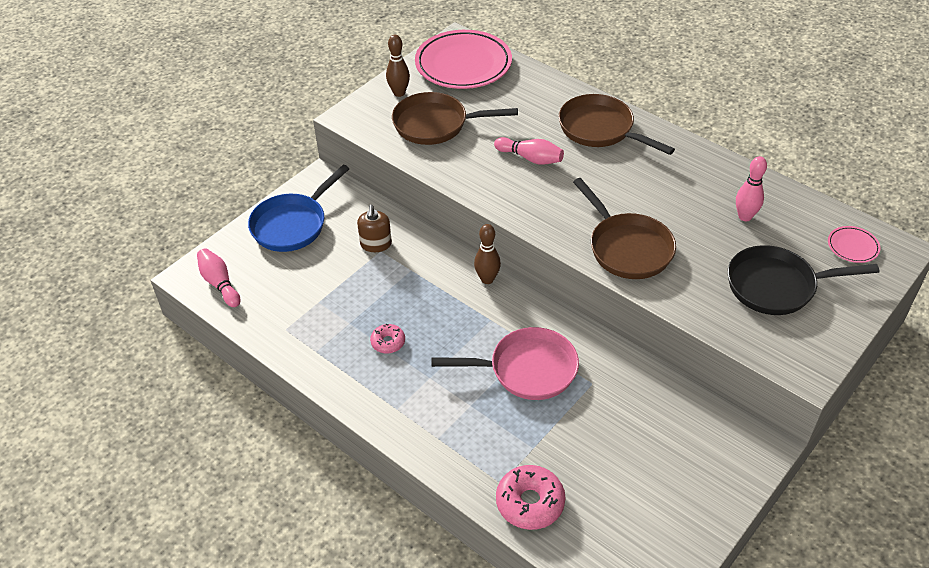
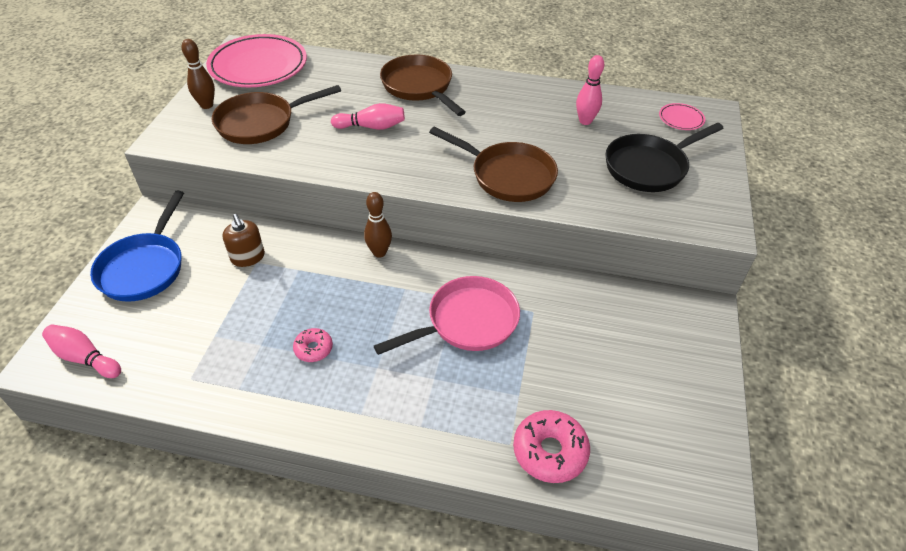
camera: 30 degrees left, 0 degrees up
(600, 129) = (419, 87): brown pan -> brown pan turned 45 degrees clockwise

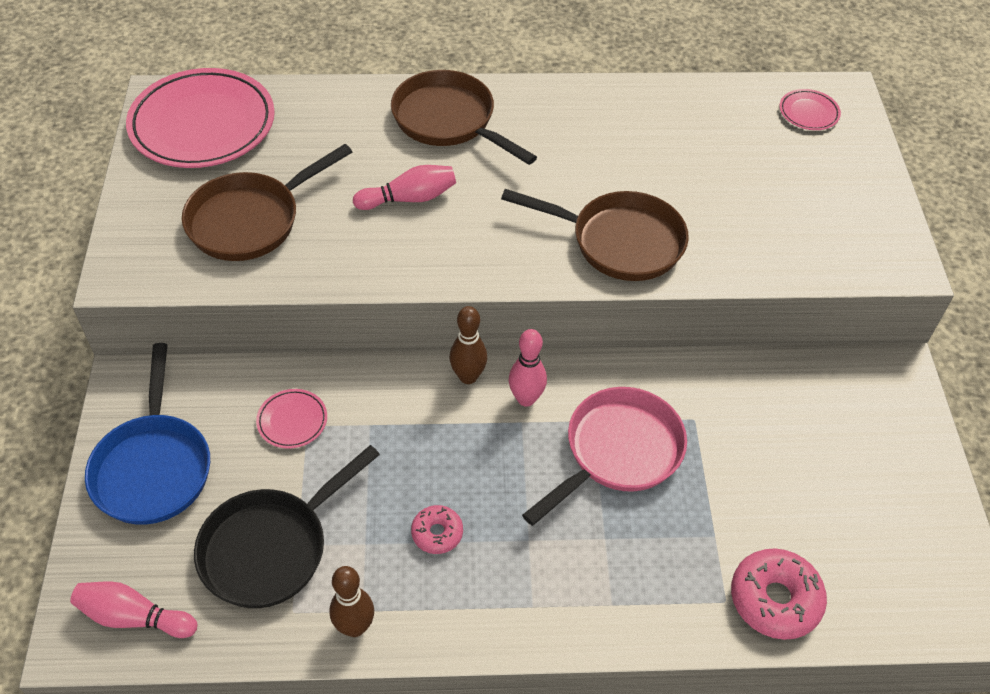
camera: 15 degrees left, 5 degrees up
(207, 105) = (157, 205): brown bowling pin -> brown bowling pin (355, 627)
(248, 257) = (292, 421): brown soap dispenser -> pink plate
(585, 121) = (689, 138): pink bowling pin -> pink bowling pin (526, 399)
(649, 167) = (792, 194): black pan -> black pan (271, 547)

